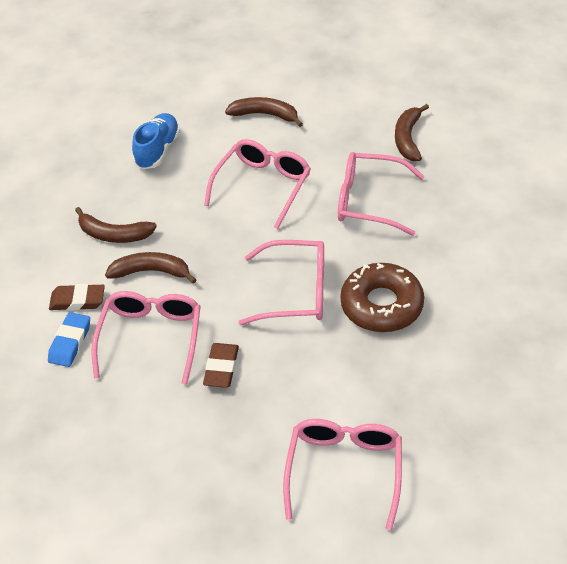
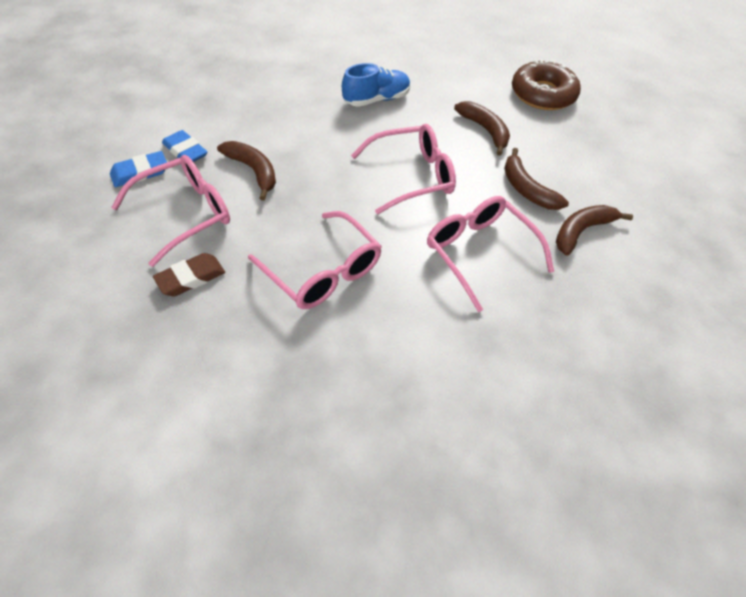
camera: 40 degrees right, 5 degrees up
(77, 300) = (185, 151): brown eraser -> blue eraser
(114, 234) = (269, 129): brown banana -> brown banana (526, 189)
(344, 470) = (140, 456): pink glasses -> none
(381, 305) = (371, 345): brown donut -> brown donut (542, 94)

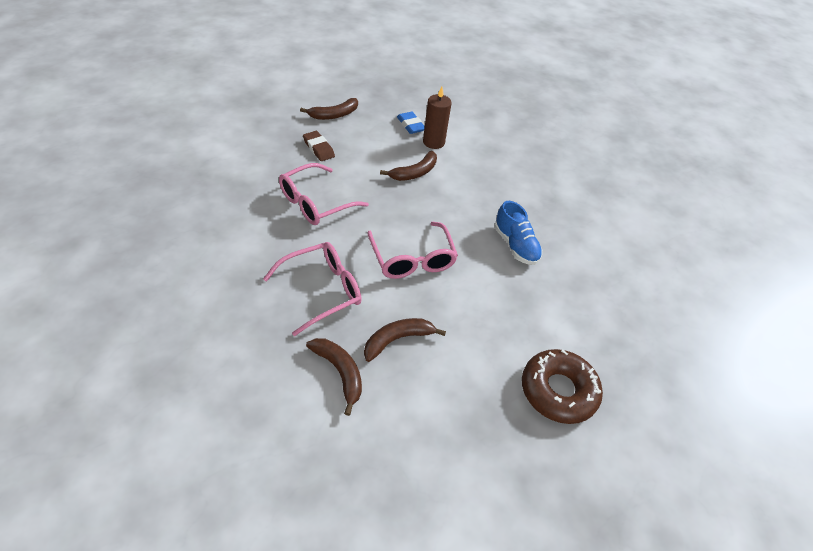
camera: 90 degrees right, 5 degrees down
(185, 151) = (433, 142): blue eraser -> brown candle
(185, 214) = (373, 144): pink glasses -> none
(485, 130) = (482, 322): brown banana -> brown banana (334, 115)

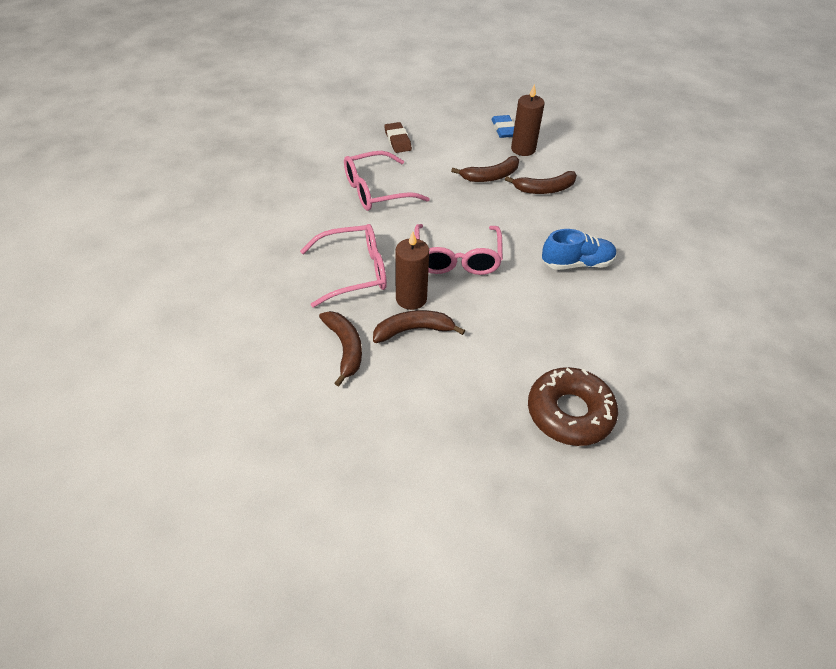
camera: 20 degrees right, 0 degrees up
(334, 115) = (425, 110): brown banana -> brown banana (544, 189)
(384, 308) = (411, 298): none -> brown candle
(515, 245) = (577, 263): blue shoe -> blue shoe turned 90 degrees counterclockwise

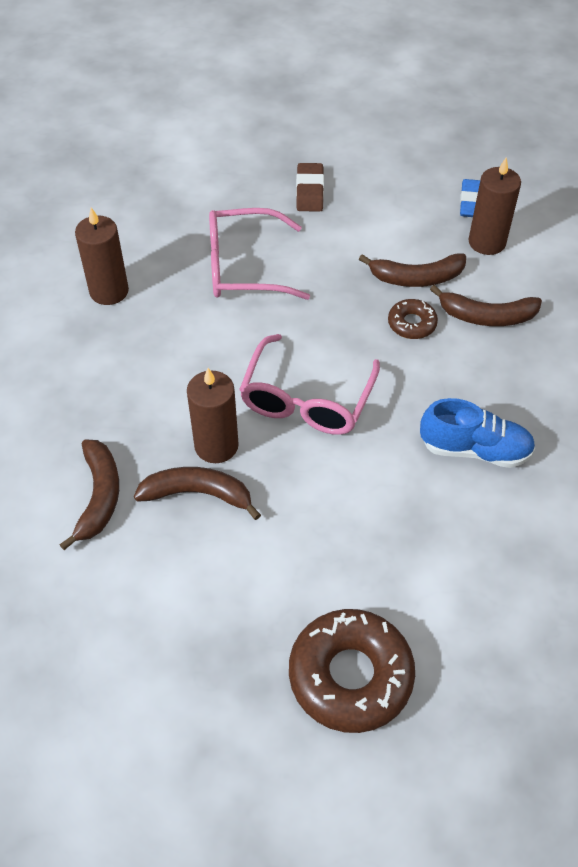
camera: 20 degrees right, 5 degrees up
(290, 222) = (109, 291): none -> brown candle
(354, 272) = (159, 386): pink glasses -> none
(501, 202) = (412, 324): none -> brown donut

